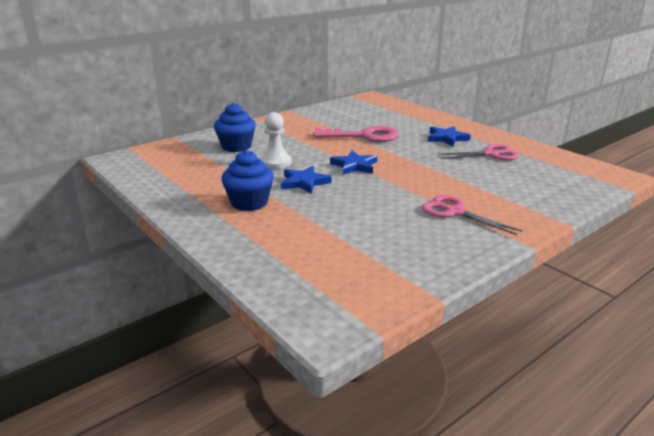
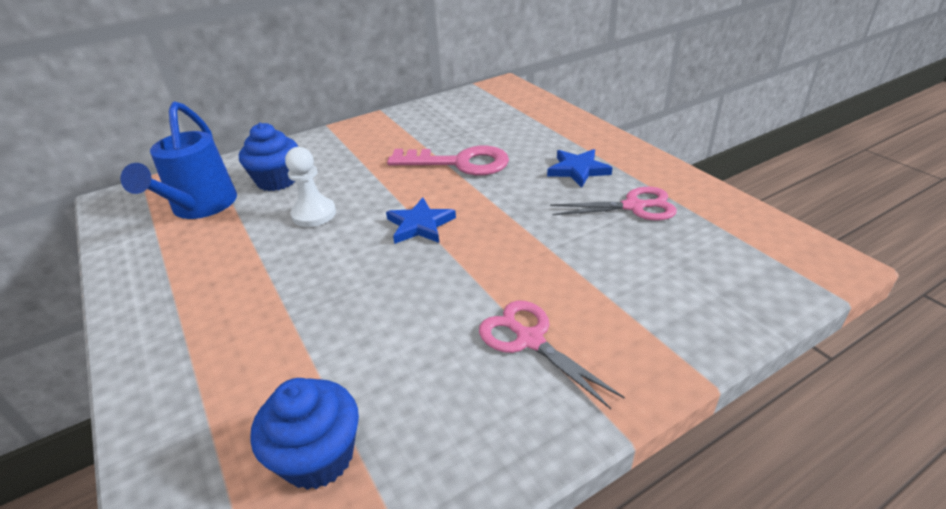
camera: 10 degrees right, 10 degrees up
(188, 161) = (200, 207): none -> blue watering can
(249, 203) = (235, 300): blue cupcake -> blue cupcake (318, 456)
(304, 182) = (333, 258): blue star -> none

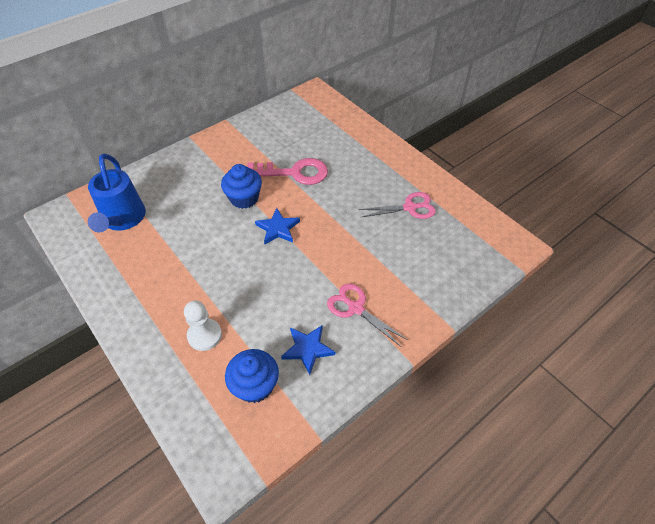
camera: 10 degrees left, 15 degrees up
(277, 180) = (169, 193): blue cupcake -> blue cupcake (244, 198)
(314, 214) = (205, 222): white pawn -> white pawn (204, 335)
(578, 170) = (374, 177): blue star -> blue star (307, 349)

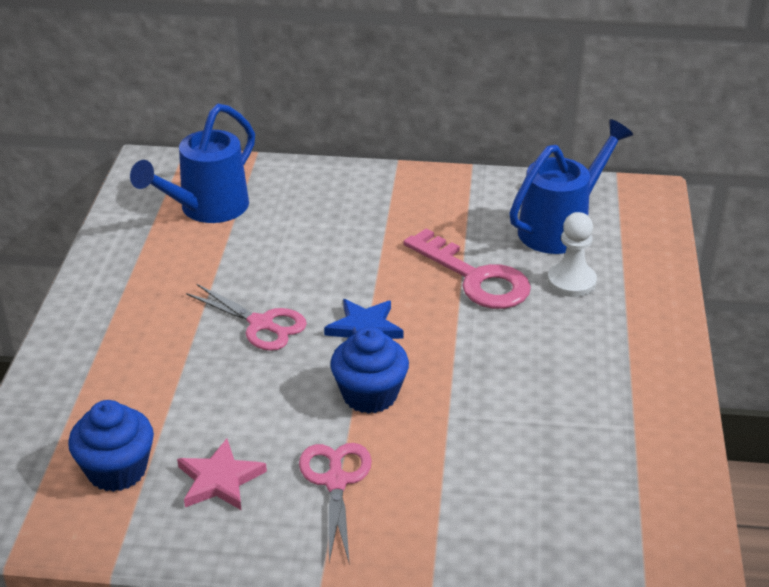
camera: 45 degrees right, 15 degrees down
(204, 335) = (134, 382): white pawn -> white pawn (571, 282)
(244, 198) = (370, 269): blue cupcake -> blue cupcake (370, 395)
(300, 128) = (560, 228): none -> blue watering can
(307, 349) = (219, 480): blue star -> pink star
(410, 207) = (583, 421): pink scissors -> pink scissors (261, 324)

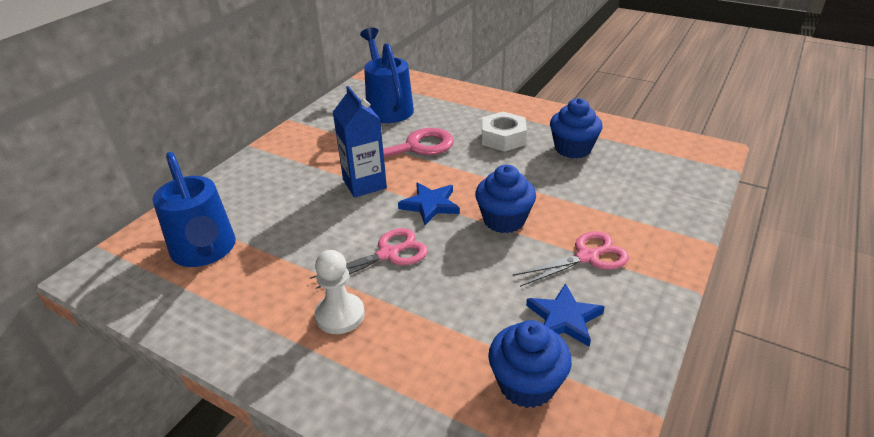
camera: 65 degrees left, 0 degrees up
(219, 480) = (564, 318): pink star -> blue star
(336, 481) = (587, 257): pink scissors -> pink scissors turned 135 degrees clockwise
(375, 267) = (364, 184): none -> blue carton
(559, 350) = (503, 138): none -> white nut
(571, 282) = (442, 117): white pawn -> white pawn (340, 315)
(579, 423) = (572, 149): none -> blue cupcake

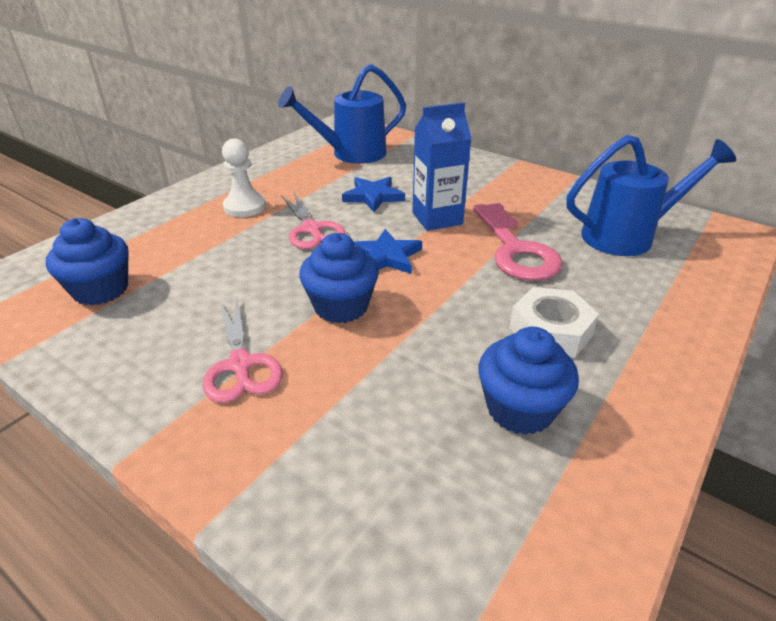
camera: 95 degrees right, 0 degrees up
(564, 318) = (157, 326): blue star -> blue star (373, 196)

